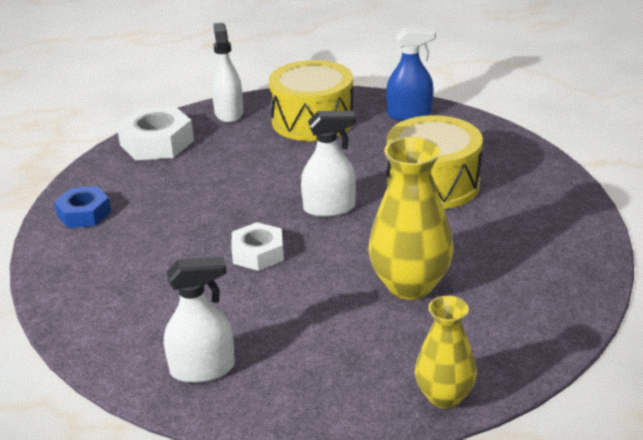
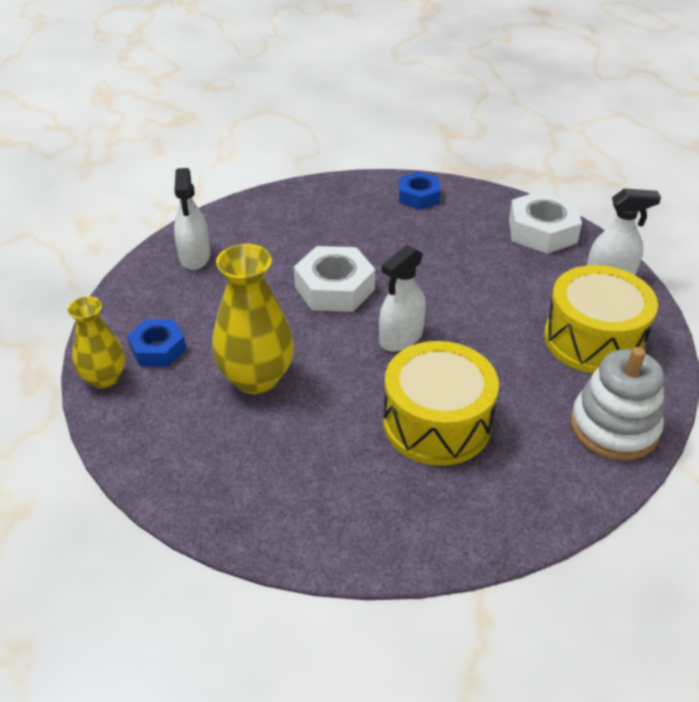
camera: 95 degrees right, 10 degrees up
(258, 253) = (334, 288): white nut -> white nut, size x1.54
(329, 208) = (401, 337): white spray bottle -> white spray bottle turned 45 degrees clockwise
(384, 364) = (158, 349): none -> blue nut
(409, 114) = (614, 427): blue spray bottle -> white stacking toy

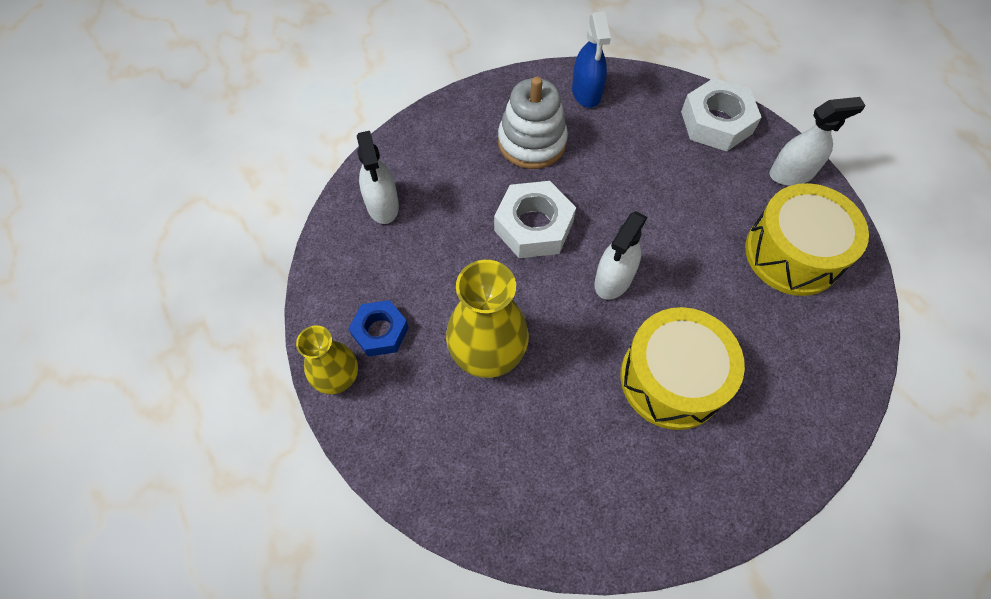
camera: 10 degrees left, 20 degrees up
(418, 196) = (586, 92): blue nut -> blue spray bottle
(614, 427) = (832, 356): white stacking toy -> white stacking toy (532, 142)

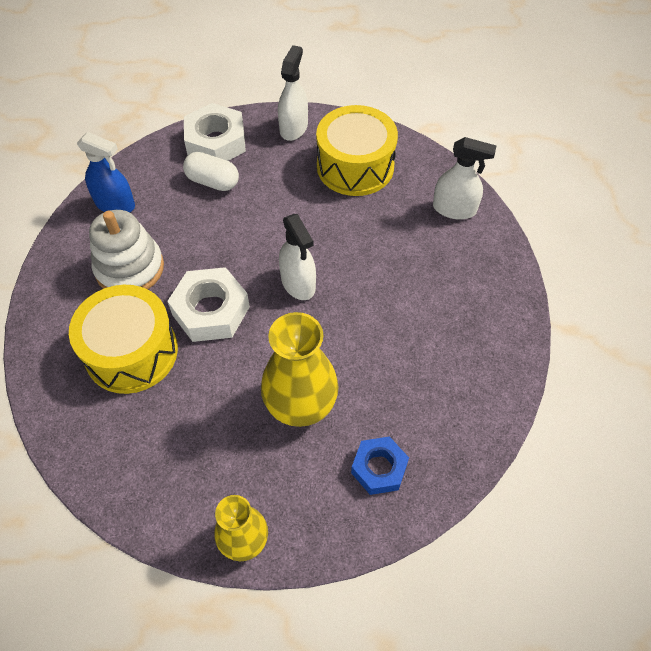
camera: 60 degrees left, 5 degrees down
(380, 331) = (224, 482): blue nut -> blue nut (379, 468)
(382, 205) = (96, 418): white spray bottle -> white spray bottle (454, 209)
(669, 146) = (213, 181): none -> white capsule
(671, 379) = (401, 293): yellow drum -> yellow drum (131, 352)

